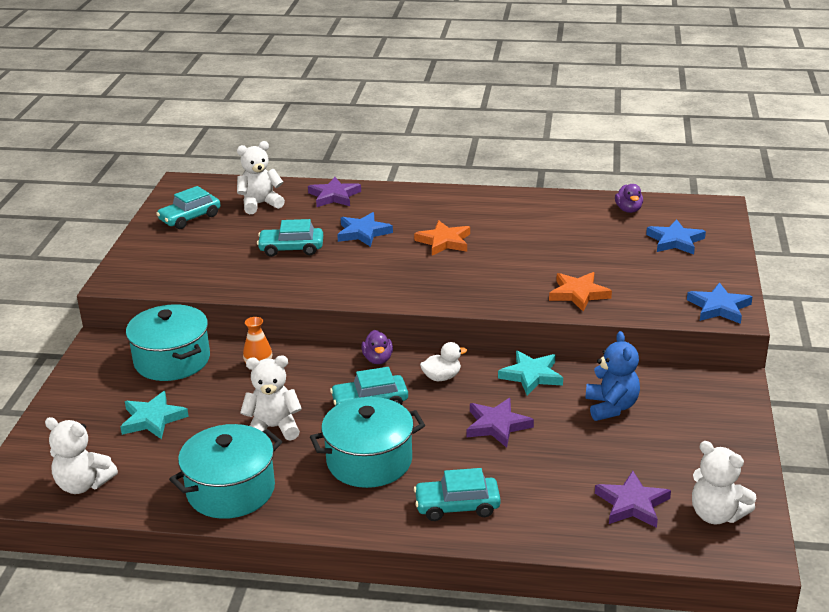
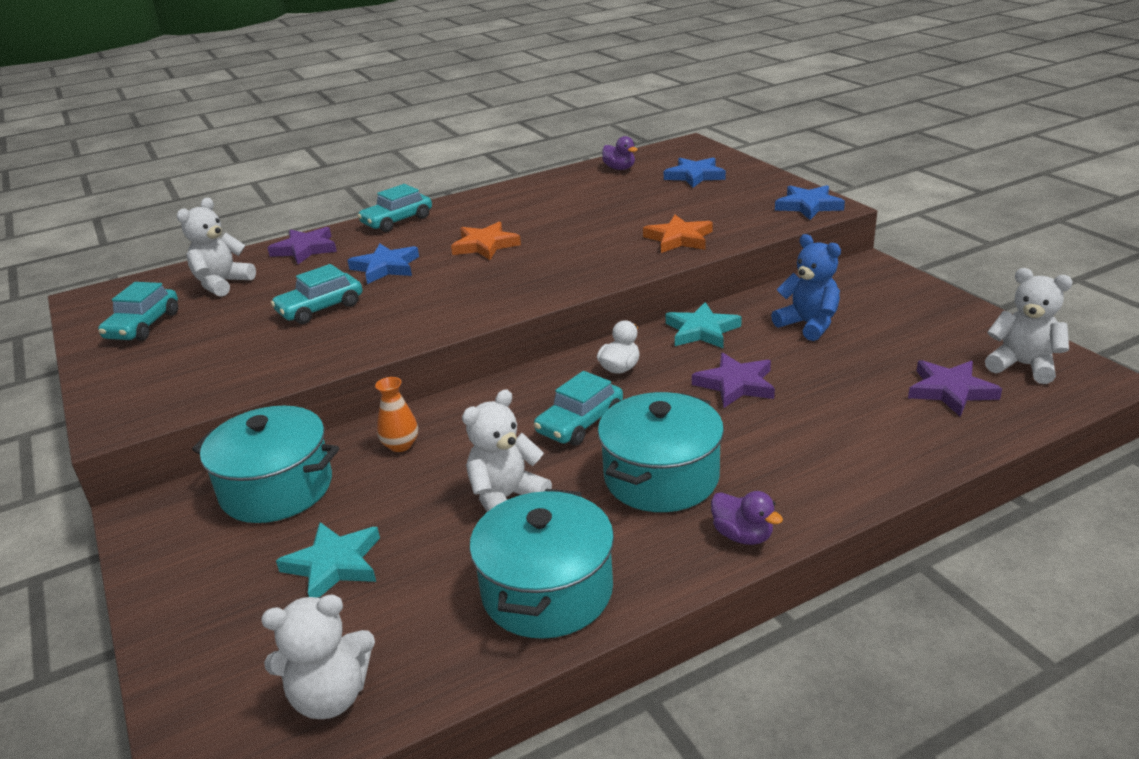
camera: 35 degrees left, 0 degrees up
(378, 359) = (530, 381): purple duck -> purple duck (742, 535)
(457, 506) = (811, 473): turquoise car -> turquoise car (397, 221)
(716, 514) = (1023, 365): white teddy bear -> white teddy bear turned 150 degrees counterclockwise

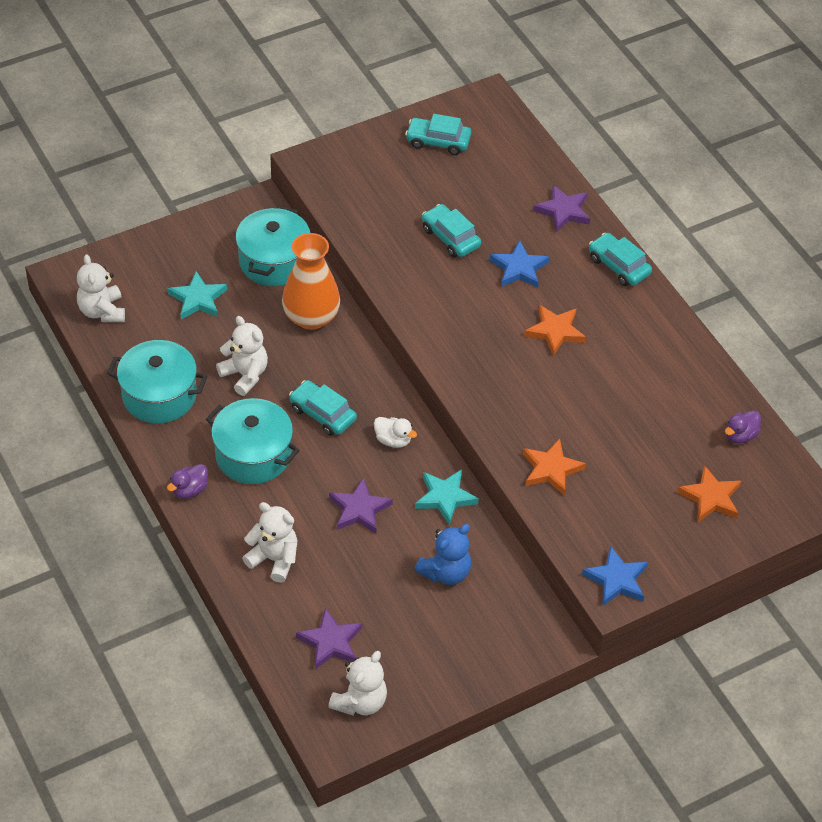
camera: 85 degrees right, 20 degrees up
(222, 284) = (502, 171): white teddy bear -> white teddy bear (274, 559)
(400, 445) = (311, 317): orange vase -> orange vase, size x2.11
(695, 176) = (710, 498): blue star -> orange star

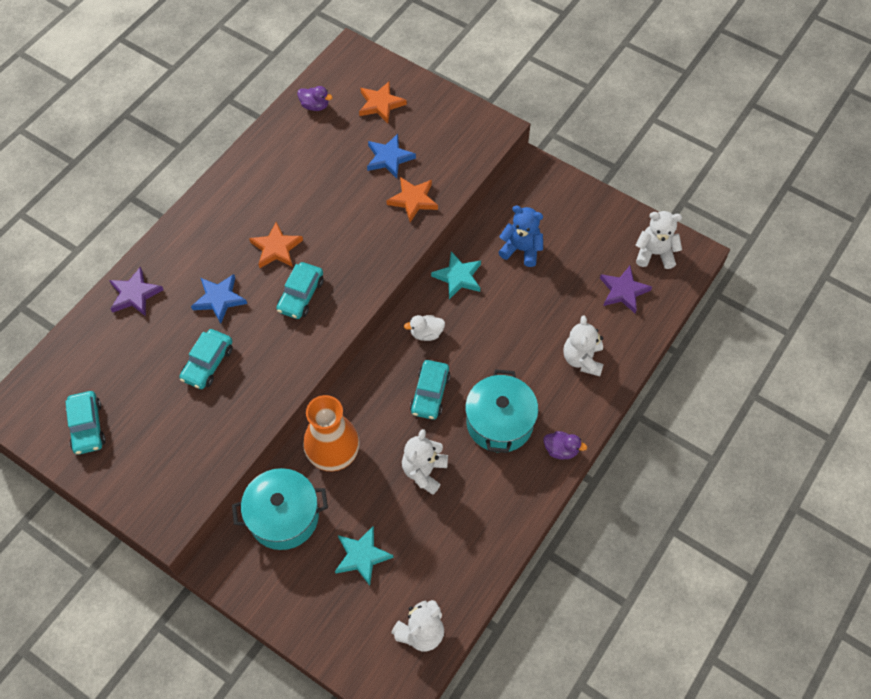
camera: 115 degrees left, 10 degrees up
(159, 395) = (484, 526): turquoise pot -> none
(359, 509) = (503, 326): purple star -> none
(393, 440) = (426, 333): white duck -> white duck turned 105 degrees counterclockwise
(616, 580) = (482, 130): blue star -> blue star (389, 158)
(618, 266) = (181, 233): turquoise car -> turquoise car (301, 295)

